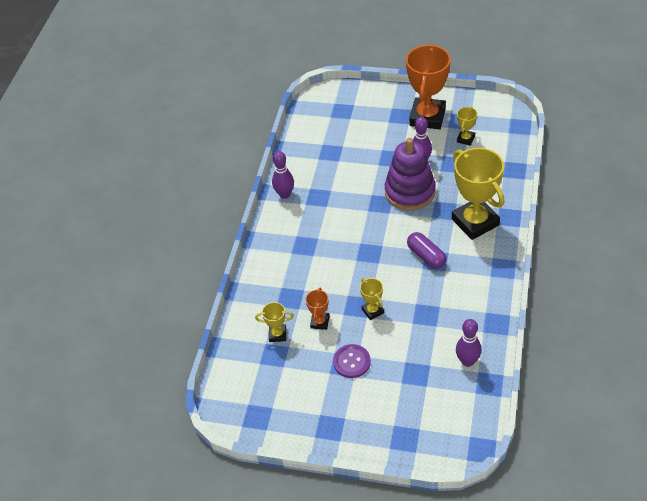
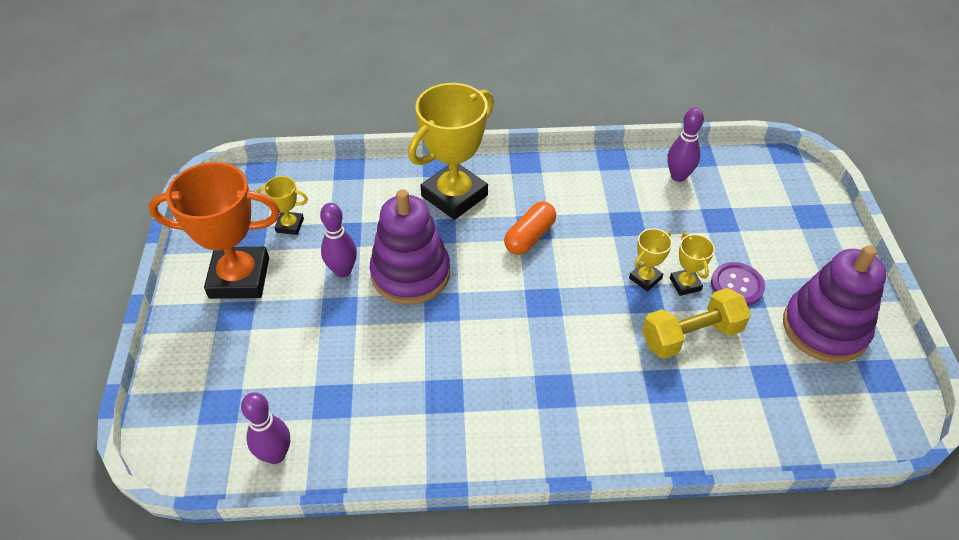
camera: 110 degrees left, 0 degrees up
(277, 334) = (737, 384): yellow trophy -> yellow trophy (685, 284)
(285, 194) = (448, 450): purple bowling pin -> purple bowling pin (275, 455)
(301, 400) = (824, 328): none -> purple stacking toy
(320, 322) = (691, 335): orange trophy -> yellow dumbbell
(426, 256) = (529, 237): purple capsule -> orange capsule

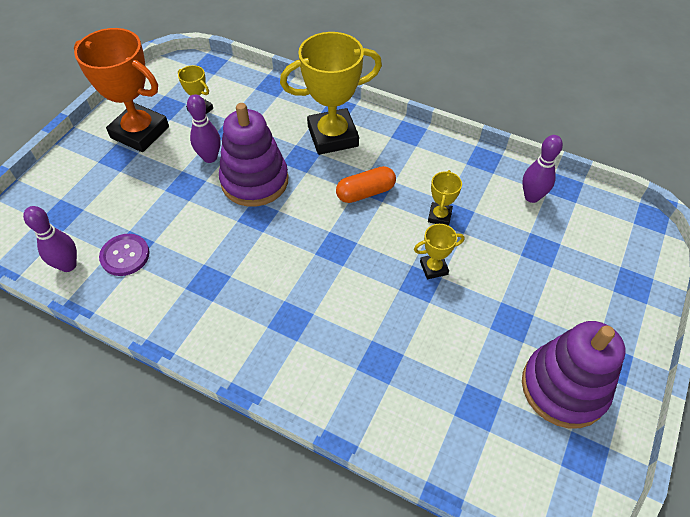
camera: 30 degrees right, 5 degrees up
(685, 284) = (464, 289): yellow trophy -> yellow trophy (439, 216)
(691, 335) = (435, 333): yellow dumbbell -> none
(737, 285) = (510, 311): purple button -> purple button (125, 256)

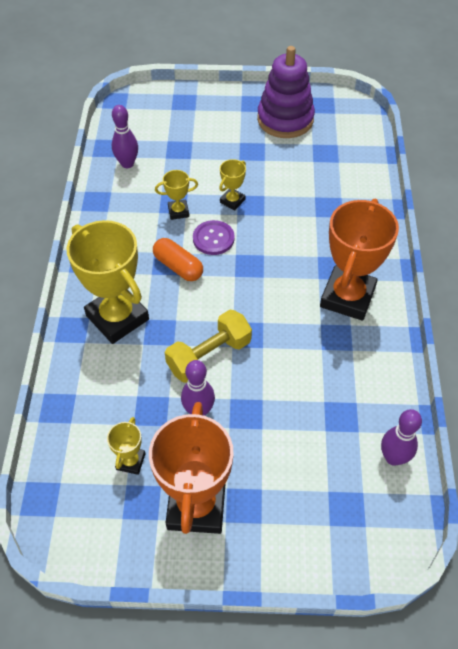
camera: 115 degrees left, 0 degrees up
(125, 256) = (353, 415): purple button -> purple button (213, 239)
(245, 314) = (347, 297): none -> orange trophy
(255, 181) = (209, 356): purple stacking toy -> yellow dumbbell
(433, 268) = (232, 201): yellow trophy -> yellow trophy turned 75 degrees clockwise

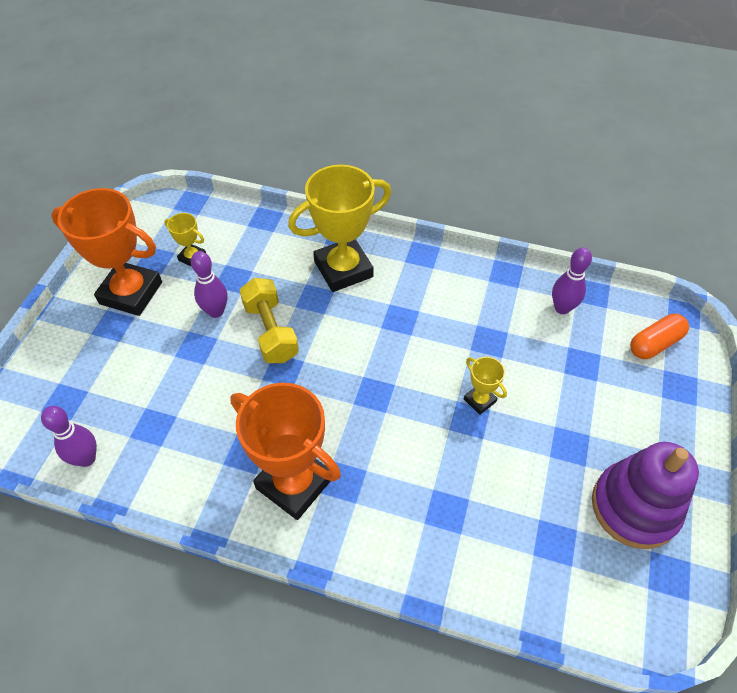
camera: 105 degrees right, 0 degrees up
(178, 211) = (473, 343): yellow trophy -> none
(178, 267) = (391, 327): orange capsule -> orange capsule (655, 344)
(213, 239) = (423, 368): purple button -> none

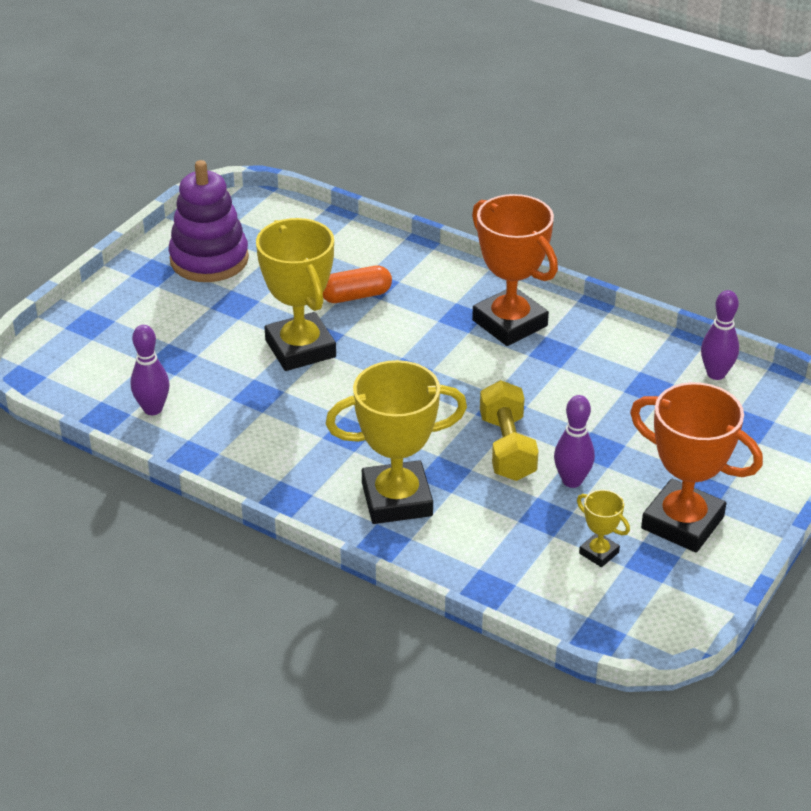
camera: 165 degrees left, 15 degrees down
(479, 400) = (300, 348): yellow trophy -> yellow trophy, size x2.19
(655, 344) = (80, 360): orange capsule -> orange capsule (356, 296)

